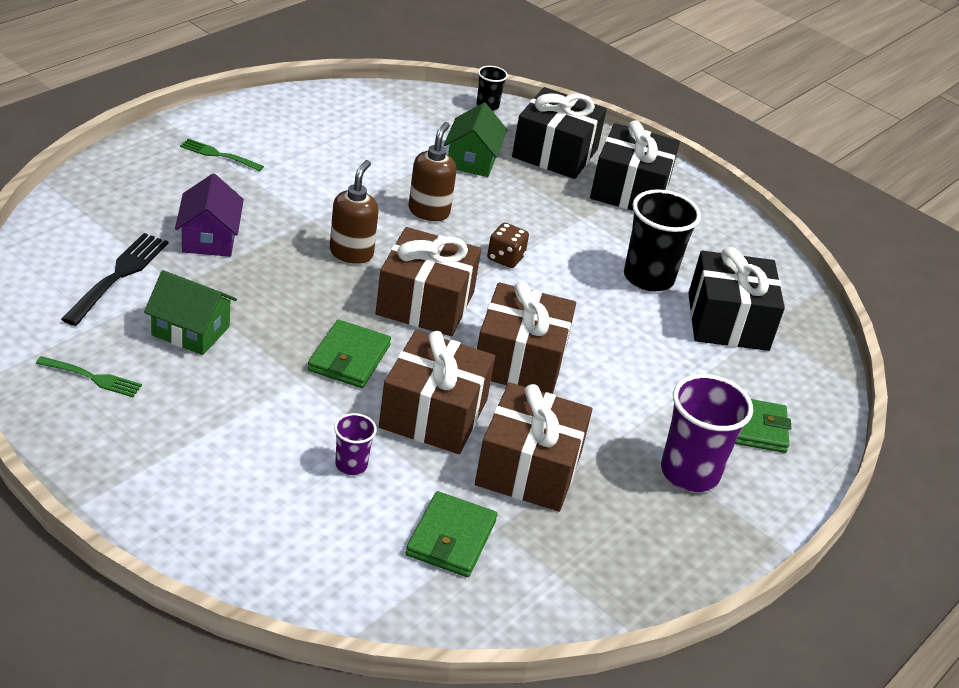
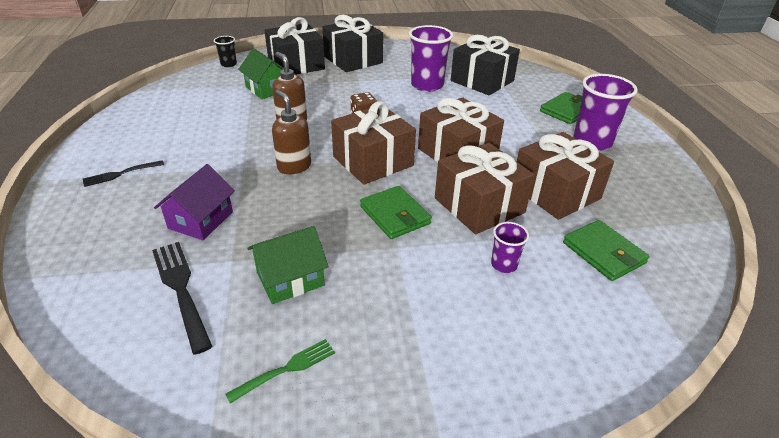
camera: 45 degrees left, 0 degrees up
(209, 238) = (201, 220): purple house -> purple house turned 75 degrees clockwise
(219, 155) = (121, 174): green fork -> black fork
(648, 278) = (427, 85): black cup -> purple cup

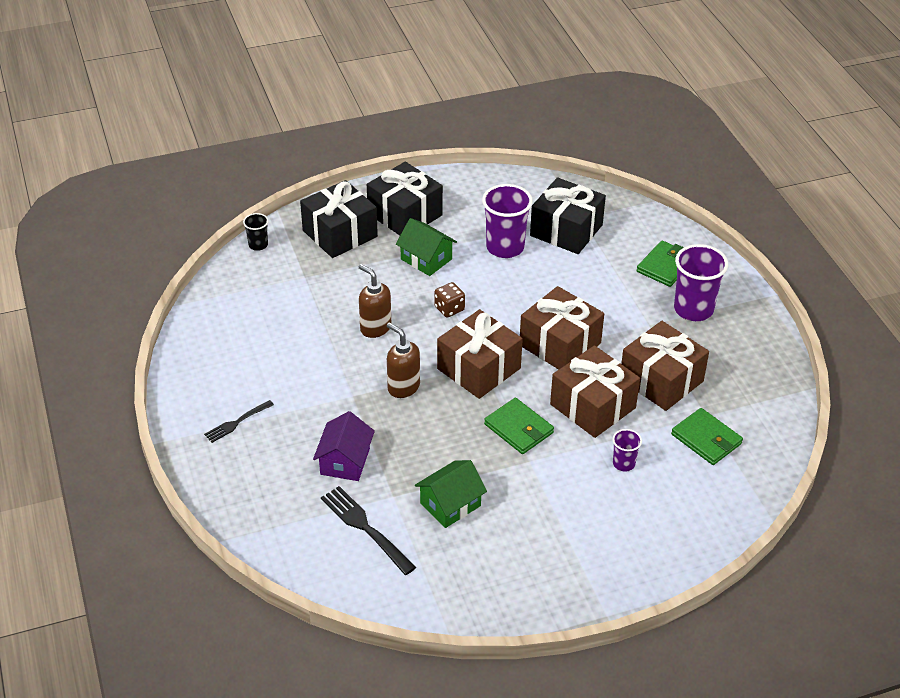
camera: 10 degrees left, 5 degrees up
(266, 89) = (324, 281): green house -> green house (426, 259)
(285, 370) = (477, 575): green fork -> none

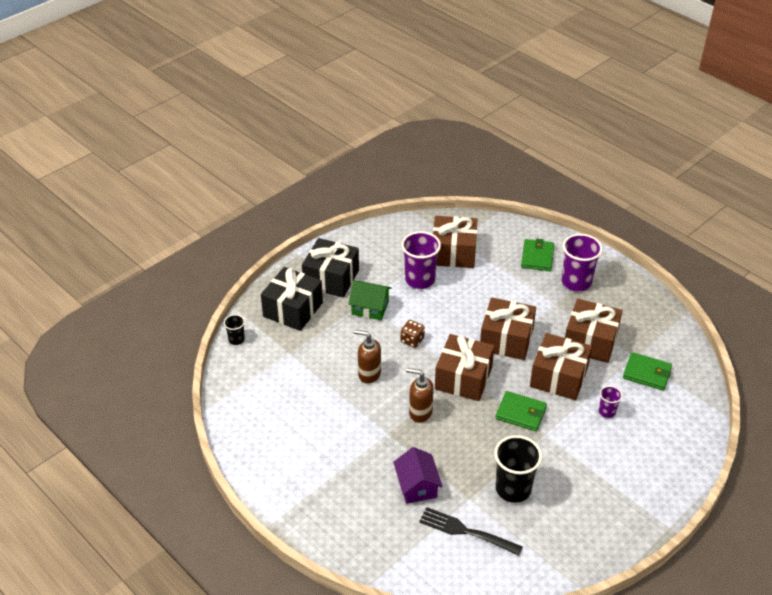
camera: 25 degrees left, 0 degrees up
(237, 422) = (316, 487): black fork -> none
(450, 504) = (513, 489): green house -> black cup
(566, 230) = (453, 253): black gift -> brown gift

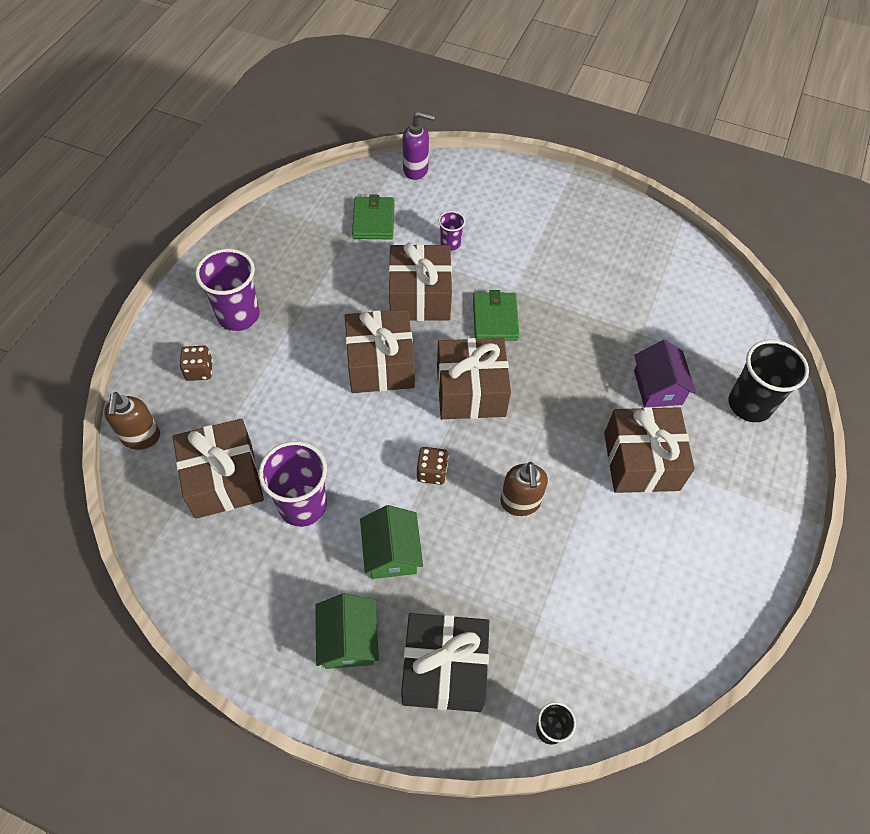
camera: 115 degrees left, 15 degrees up
(331, 278) = (348, 640): black gift -> green house
(417, 486) = (658, 387): purple house -> purple house turned 60 degrees counterclockwise
(420, 412) = (551, 420): brown soap dispenser -> brown soap dispenser (141, 437)
(467, 531) = (683, 324): black fork -> none
(513, 489) = (604, 299): black cup -> black cup (749, 404)
(537, 257) = (199, 370): green wallet -> brown dice
(590, 341) = (345, 279): brown gift -> brown gift (641, 461)
(700, 416) = (416, 170): none -> purple soap dispenser

